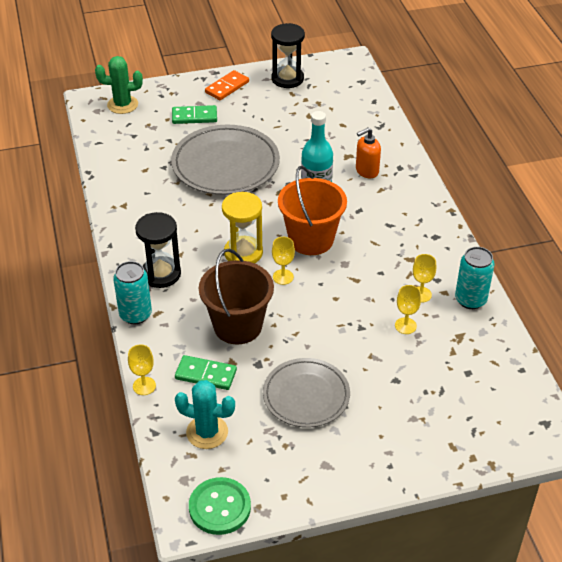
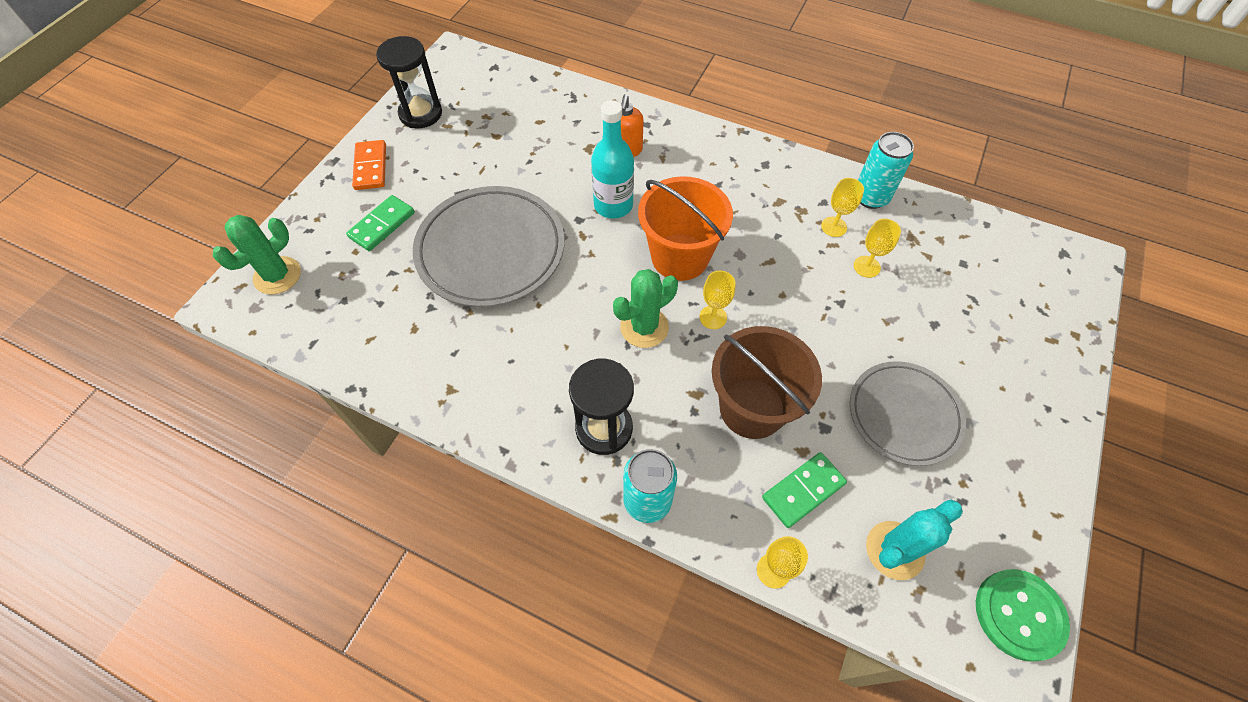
camera: 50 degrees left, 15 degrees up
(243, 253) = (644, 327): yellow hourglass -> green cactus

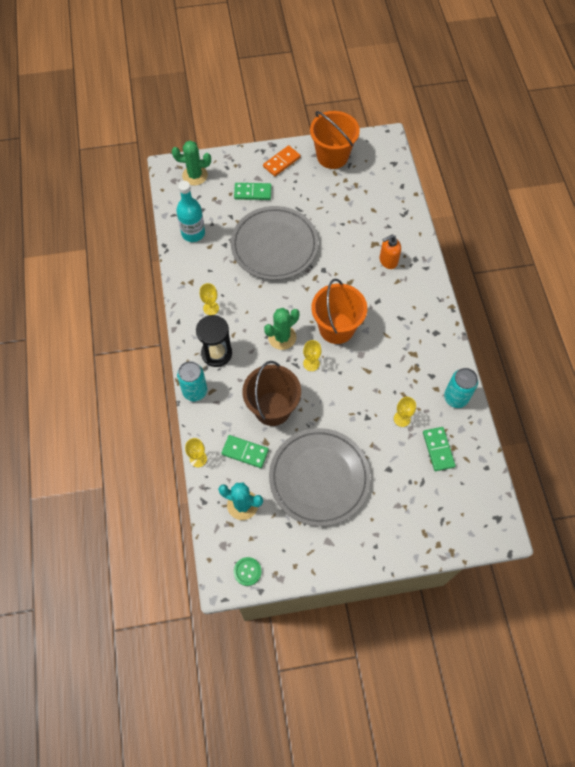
camera: 55 degrees right, 5 degrees up
(421, 114) = (332, 156): black hourglass -> orange bucket
(613, 205) = (345, 279): turquoise bottle -> turquoise bottle (193, 233)
(644, 327) = (282, 337): green cactus -> green cactus turned 60 degrees counterclockwise
(834, 227) = (417, 389): yellow goblet -> yellow goblet (211, 308)
(904, 415) = (319, 478): grey plate -> grey plate, size x1.53
(934, 255) = (438, 449): none -> green domino
(1019, 614) = (247, 571): green button -> green button, size x0.61

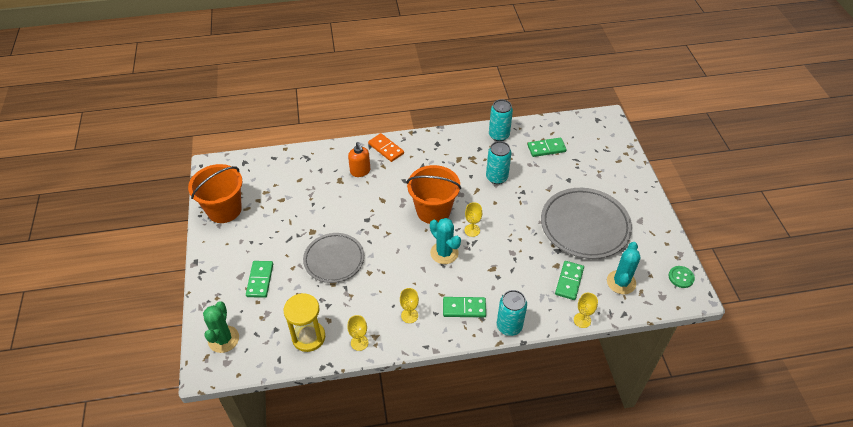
camera: 90 degrees left, 15 degrees down
(193, 233) = (308, 337): turquoise bottle -> yellow hourglass
(216, 353) = (464, 308): black hourglass -> green domino
(272, 408) = (521, 260): brown bucket -> none
(274, 246) = (334, 259): grey plate -> grey plate, size x0.65
(281, 162) = (222, 254): orange domino -> orange domino (386, 149)
(282, 337) = (444, 253): green cactus -> turquoise cactus
(387, 391) = (496, 177): none -> turquoise can
(402, 419) = (521, 169): yellow goblet -> yellow goblet (359, 342)

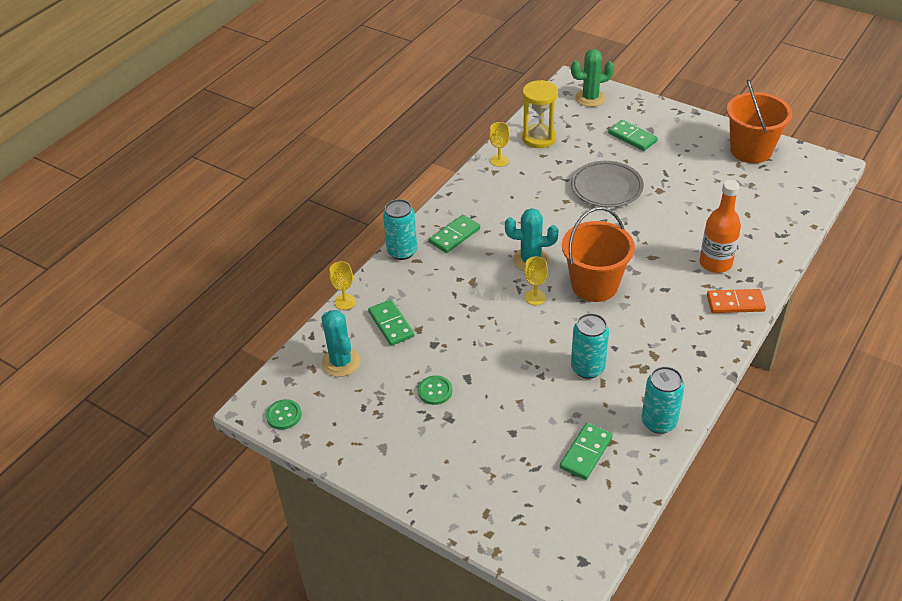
camera: 135 degrees right, 5 degrees down
(223, 339) = (590, 98): green cactus -> green cactus turned 60 degrees counterclockwise
(360, 171) = (715, 263): orange soap dispenser -> orange bottle
(409, 315) = (489, 200): yellow goblet -> none
(585, 226) = (435, 391): grey plate -> green button

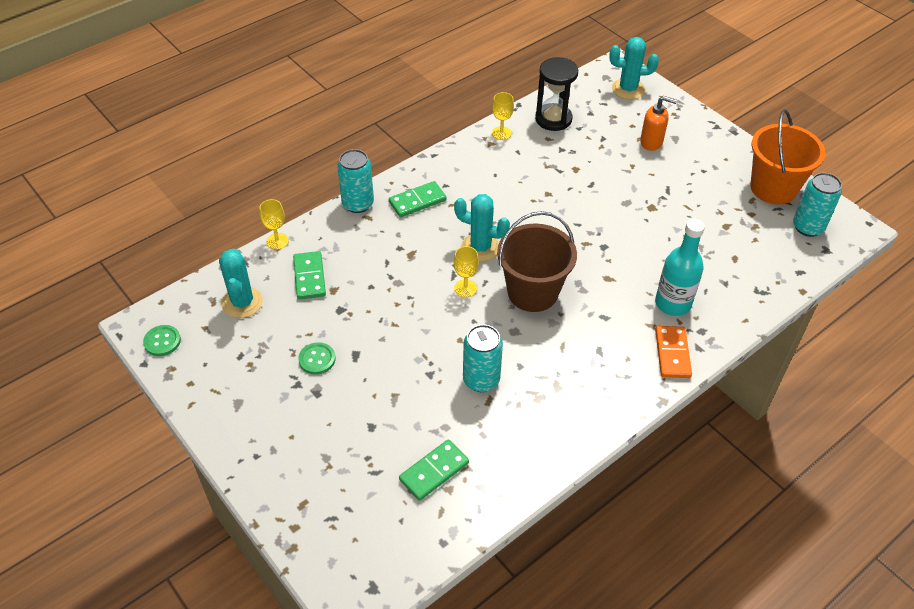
camera: 15 degrees right, 5 degrees up
(538, 138) = (553, 119): yellow hourglass -> black hourglass
(590, 98) = (628, 89): green cactus -> turquoise cactus
(594, 285) = (532, 292): orange bucket -> brown bucket
(606, 187) = (597, 190): grey plate -> none
(632, 137) = (651, 142): green domino -> orange soap dispenser
(659, 422) = (526, 461): turquoise can -> turquoise can (808, 227)
(715, 263) = (673, 303): orange bottle -> turquoise bottle
(735, 303) = (672, 353): orange domino -> orange domino turned 75 degrees clockwise

